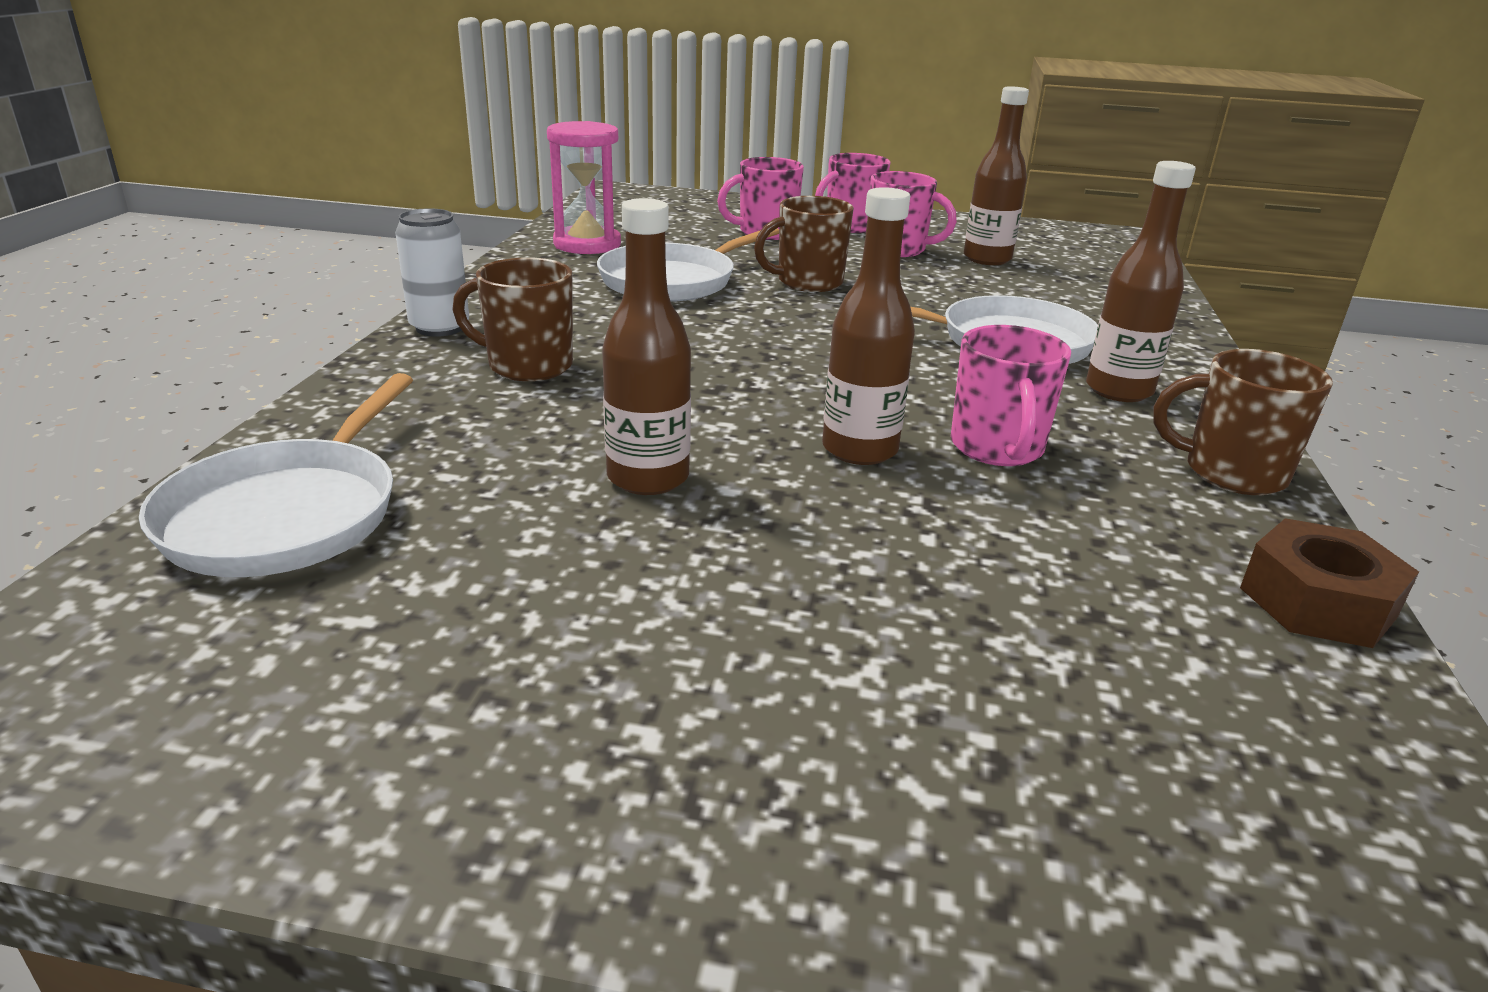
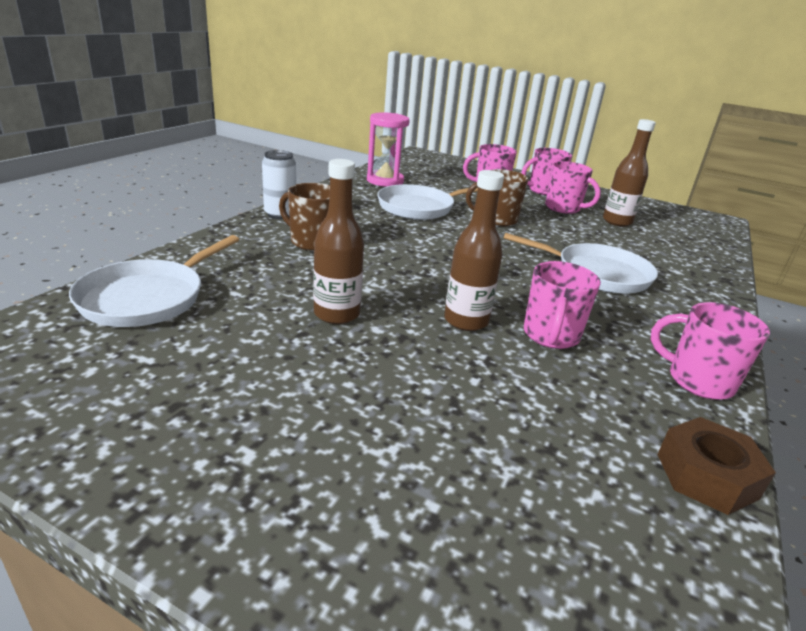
camera: 15 degrees right, 0 degrees up
(1118, 390) = (653, 315): brown bottle -> none
(1231, 473) = (698, 381): brown mug -> pink mug

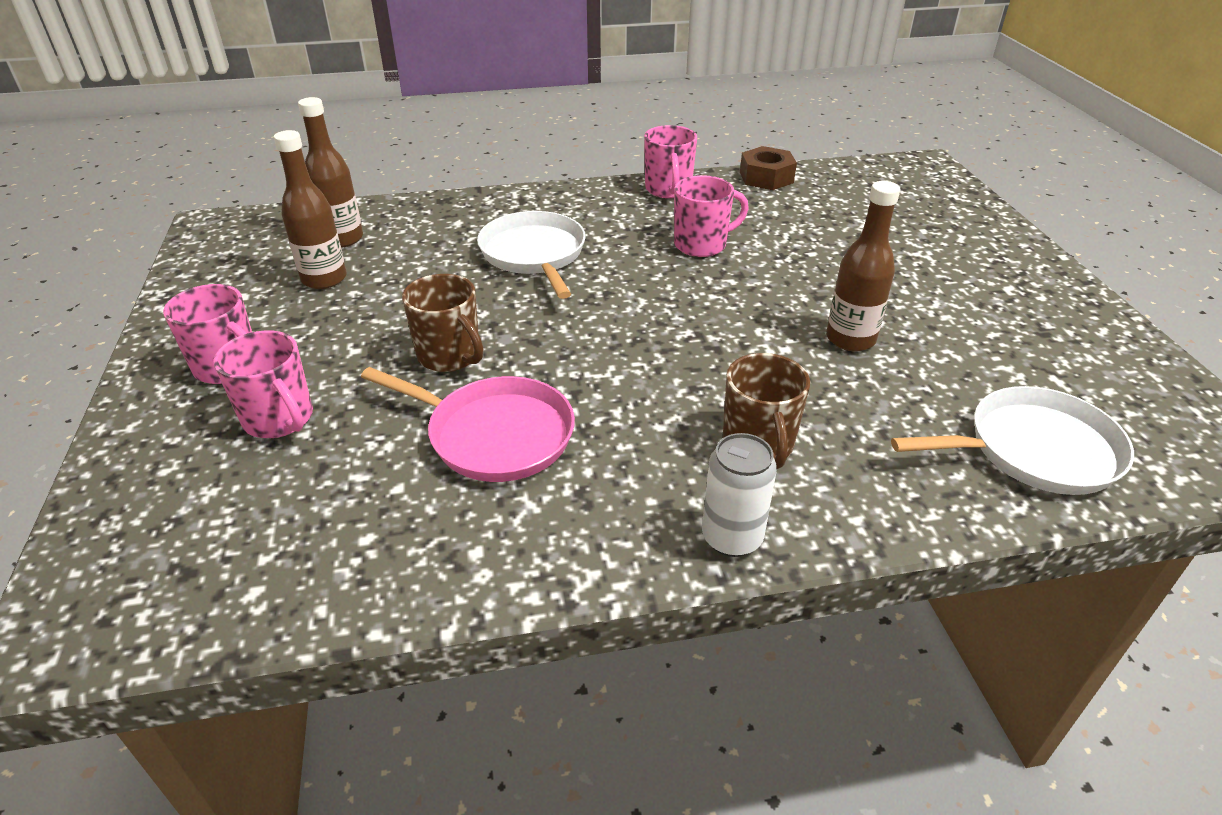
camera: 125 degrees left, 10 degrees up
(385, 181) = (393, 546): pink hourglass -> none
(419, 207) = (494, 435): white pan -> pink pan
(466, 321) = (745, 282): brown bottle -> brown bottle (342, 239)
(563, 208) = (313, 326): pink mug -> none

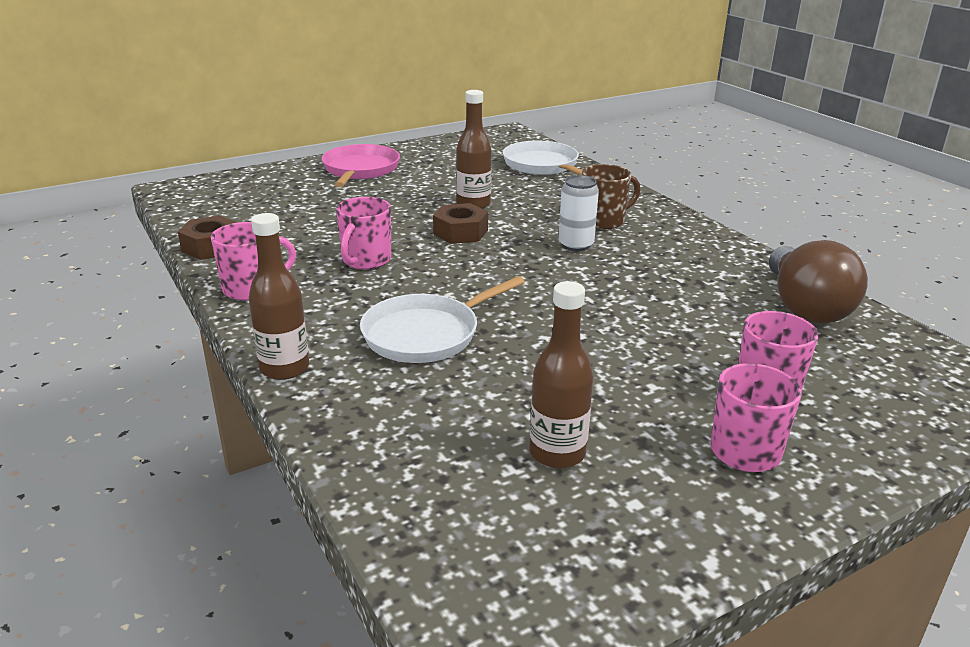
camera: 110 degrees left, 10 degrees down
(342, 239) = (460, 476): brown bottle -> brown bottle (284, 368)
(389, 545) = (804, 307): none -> brown light bulb
(450, 356) = (617, 336): brown mug -> none
(494, 435) = (681, 296): pink pan -> pink pan (360, 170)
(702, 245) = (366, 261): pink mug -> pink mug turned 120 degrees counterclockwise
(732, 537) = (680, 221): white can -> white can (575, 245)
(756, 312) = (460, 232): none -> brown nut

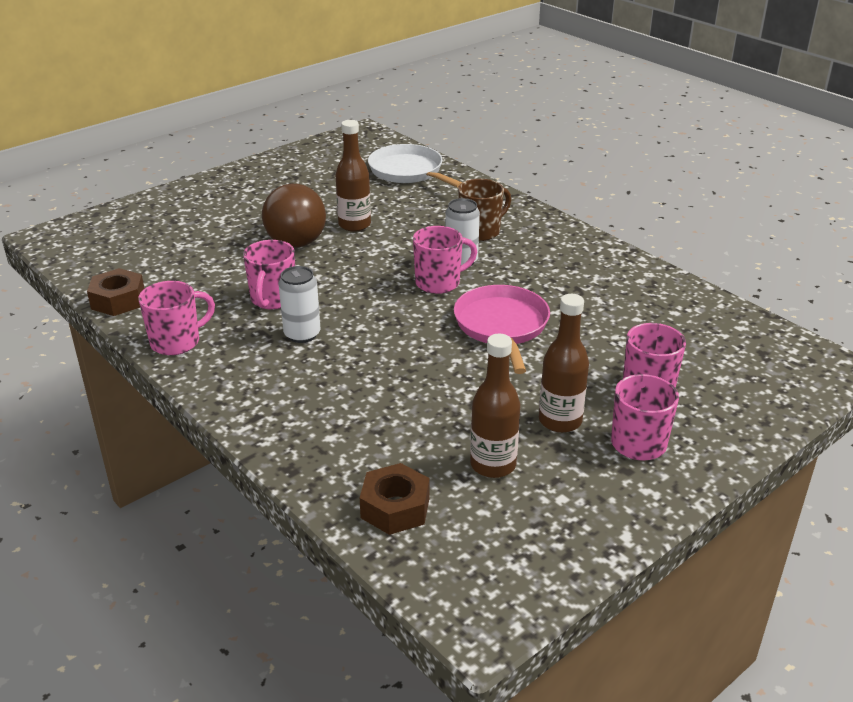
camera: 10 degrees left, 5 degrees up
(284, 368) = (240, 418): brown bottle -> brown bottle (560, 421)
(360, 170) = (230, 194): pink pan -> pink pan (502, 326)
(383, 295) = (302, 334): none -> white can
(426, 334) = (353, 370): white pan -> none
(460, 232) = (352, 258): brown nut -> brown nut (395, 508)
(546, 262) = (439, 283): none -> pink mug
(804, 307) = (669, 304): brown light bulb -> brown light bulb (294, 235)

